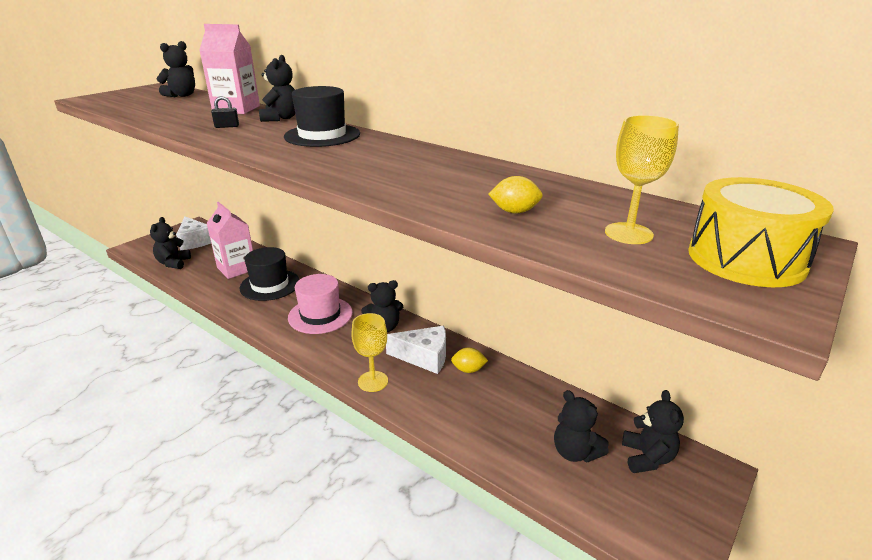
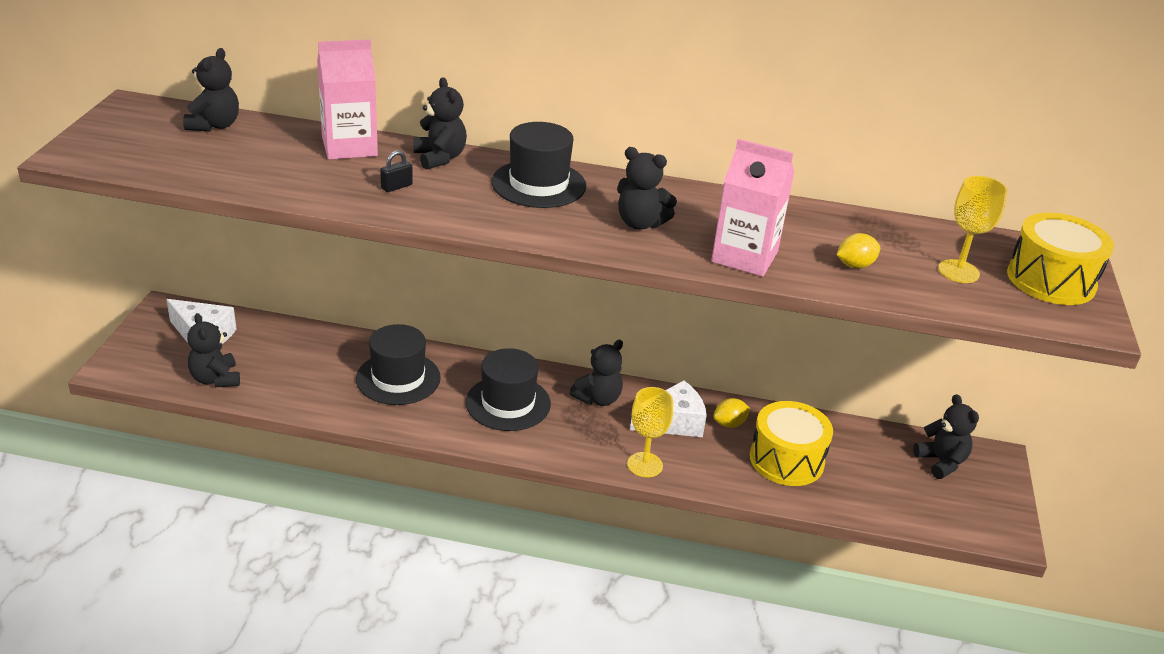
camera: 30 degrees left, 5 degrees up
(236, 268) = (322, 365): pink carton -> pink carton (744, 257)
(320, 315) = (508, 403): pink hat -> black hat
(493, 411) = (786, 460): none -> yellow drum
(575, 452) = (883, 476): black teddy bear -> black teddy bear (640, 223)

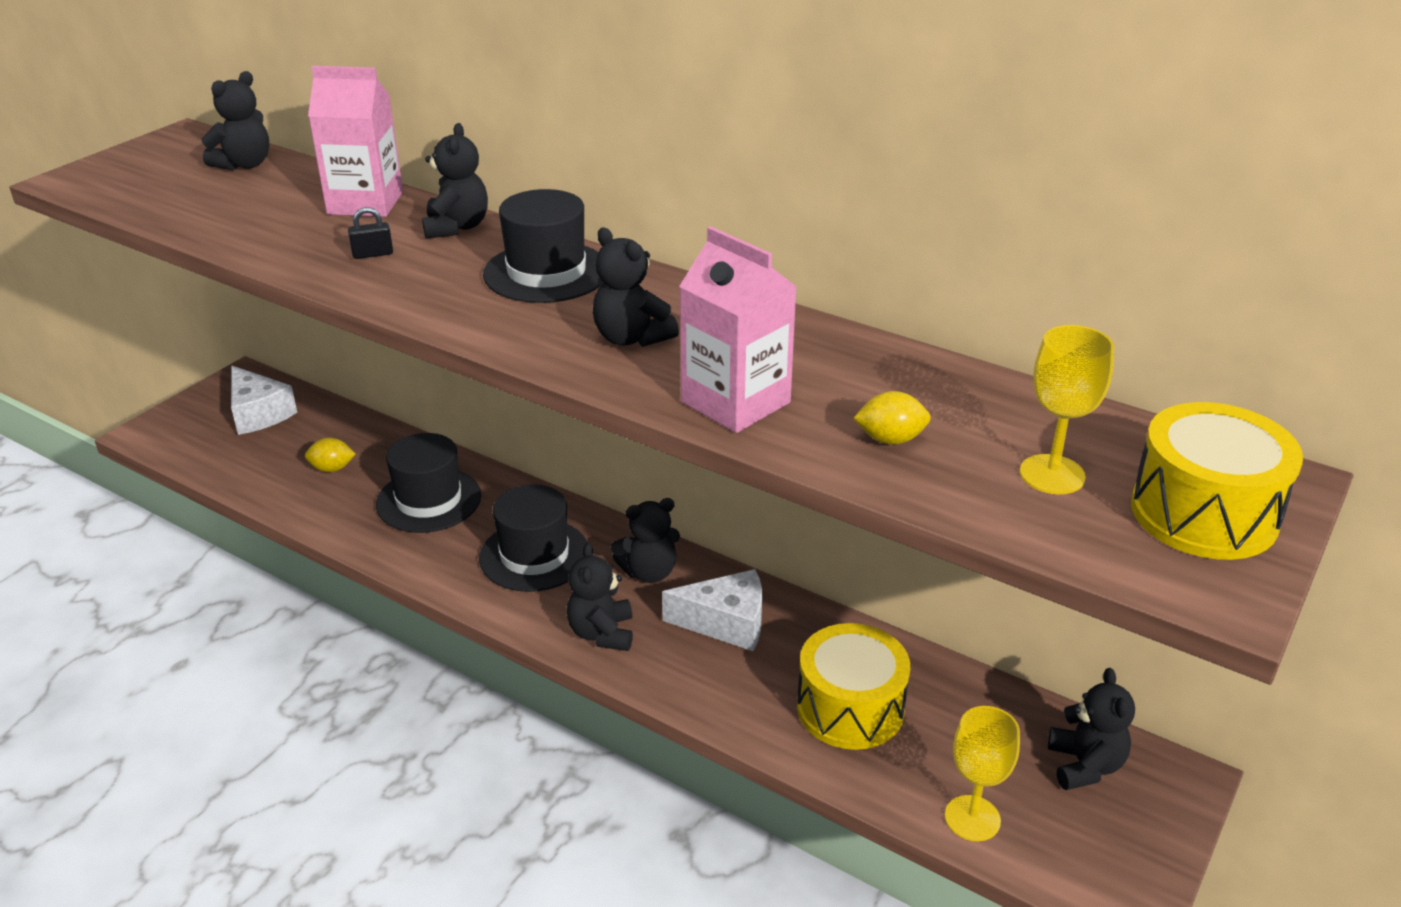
camera: 25 degrees right, 0 degrees up
(215, 379) = (236, 464): black teddy bear -> black teddy bear (602, 633)
(644, 465) = (651, 671): yellow goblet -> yellow goblet (972, 818)
(729, 424) = (801, 641): yellow lemon -> yellow lemon (332, 468)

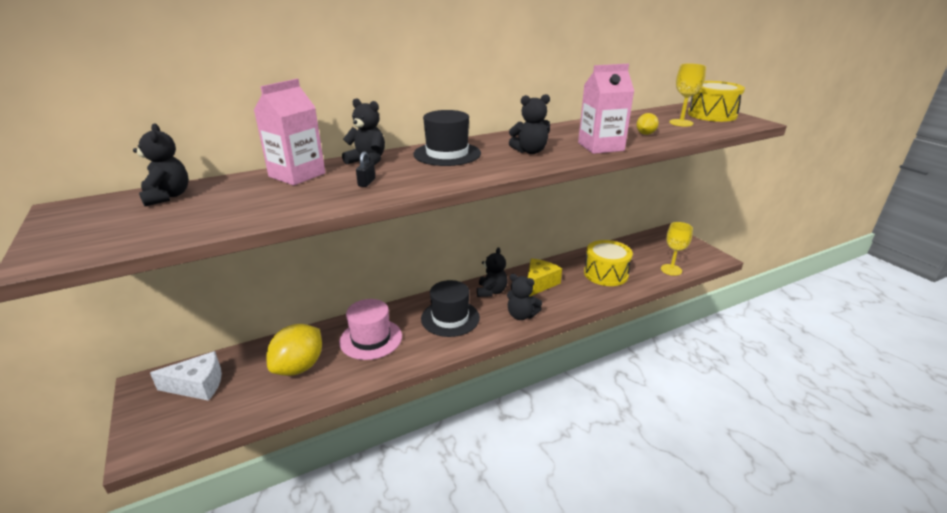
camera: 60 degrees left, 5 degrees down
(332, 468) = (299, 367): yellow lemon -> yellow lemon, size x2.07
(429, 500) = (371, 339): black hat -> pink hat
(726, 623) = (539, 283): white cheese -> yellow cheese
(1085, 765) = (656, 243): black teddy bear -> none

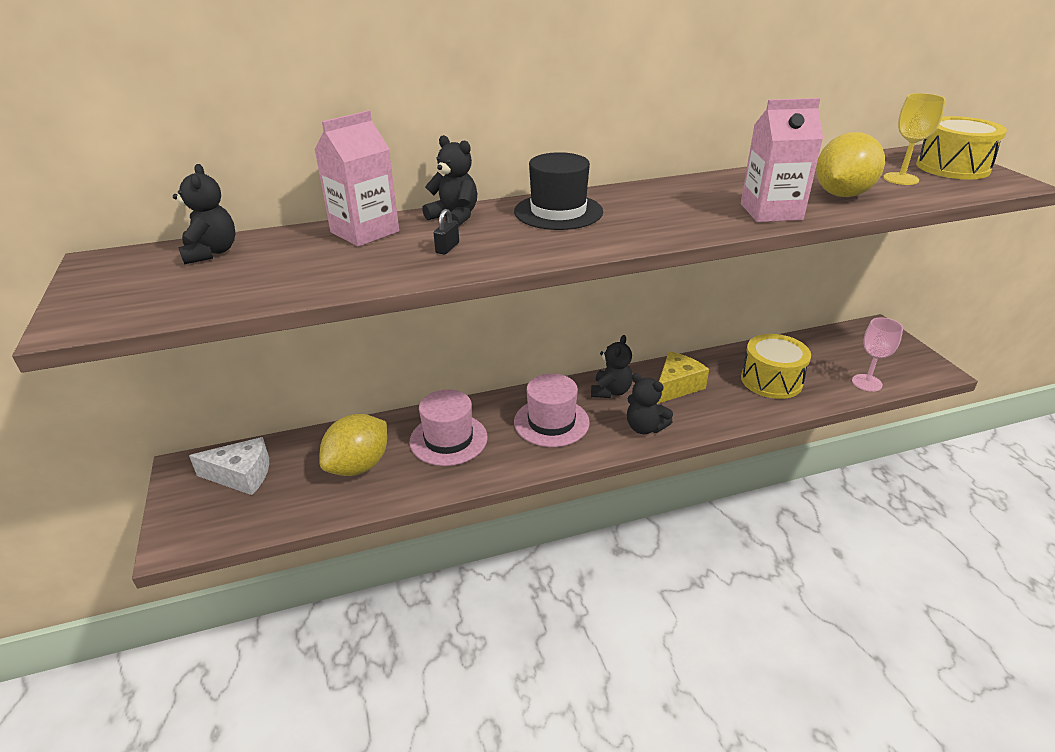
camera: 10 degrees right, 5 degrees up
(450, 318) = (551, 422): black hat -> pink hat
(530, 151) = (670, 214): black teddy bear -> none
(645, 134) = (842, 195): yellow lemon -> yellow lemon, size x2.07
(671, 270) = (866, 383): yellow goblet -> pink goblet

